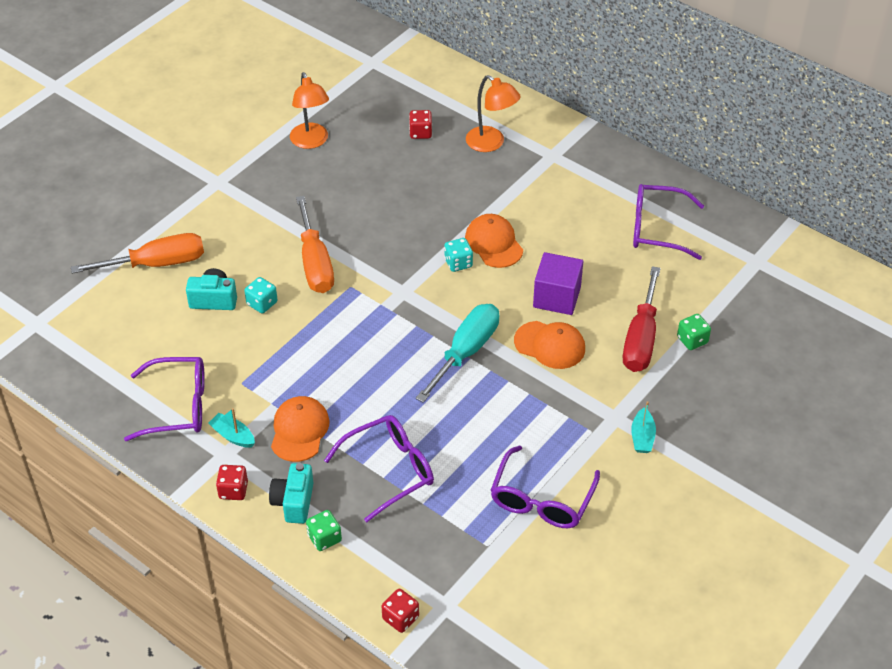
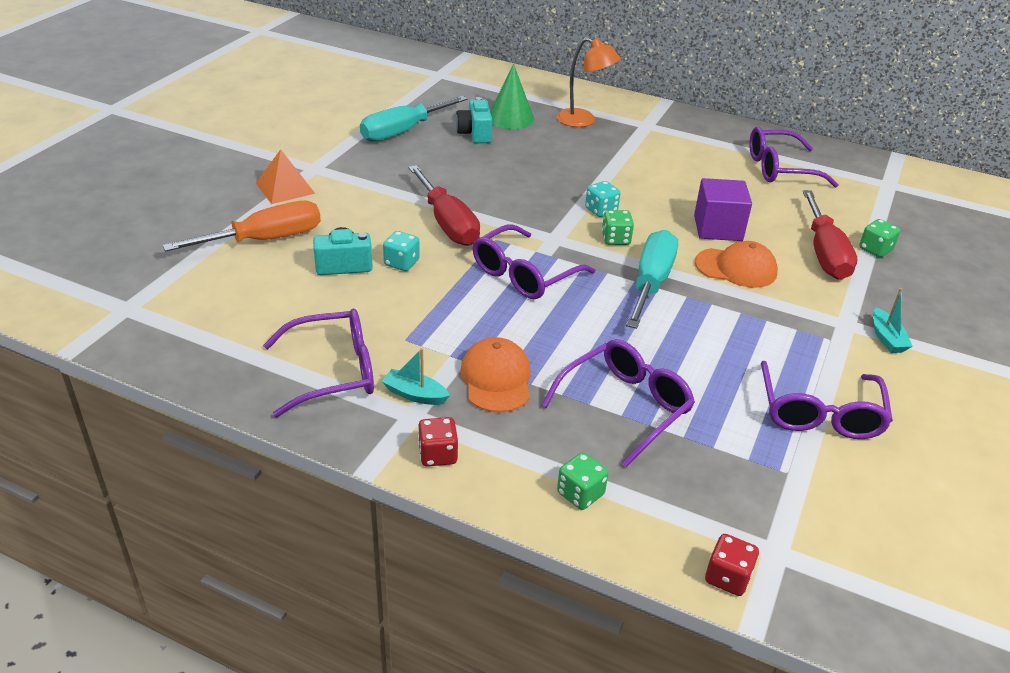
camera: 15 degrees left, 10 degrees down
(186, 205) = (285, 188): none -> orange pyramid
(294, 502) = (522, 457): turquoise camera -> turquoise camera (475, 134)
(311, 142) = (402, 131): orange lamp -> turquoise screwdriver
(315, 263) = (447, 223): orange screwdriver -> red screwdriver
(361, 328) = (524, 274): none -> purple glasses
(420, 133) = (510, 118): red dice -> green cone
(457, 299) = (615, 239): none -> green dice
(494, 243) = (628, 192): orange cap -> none

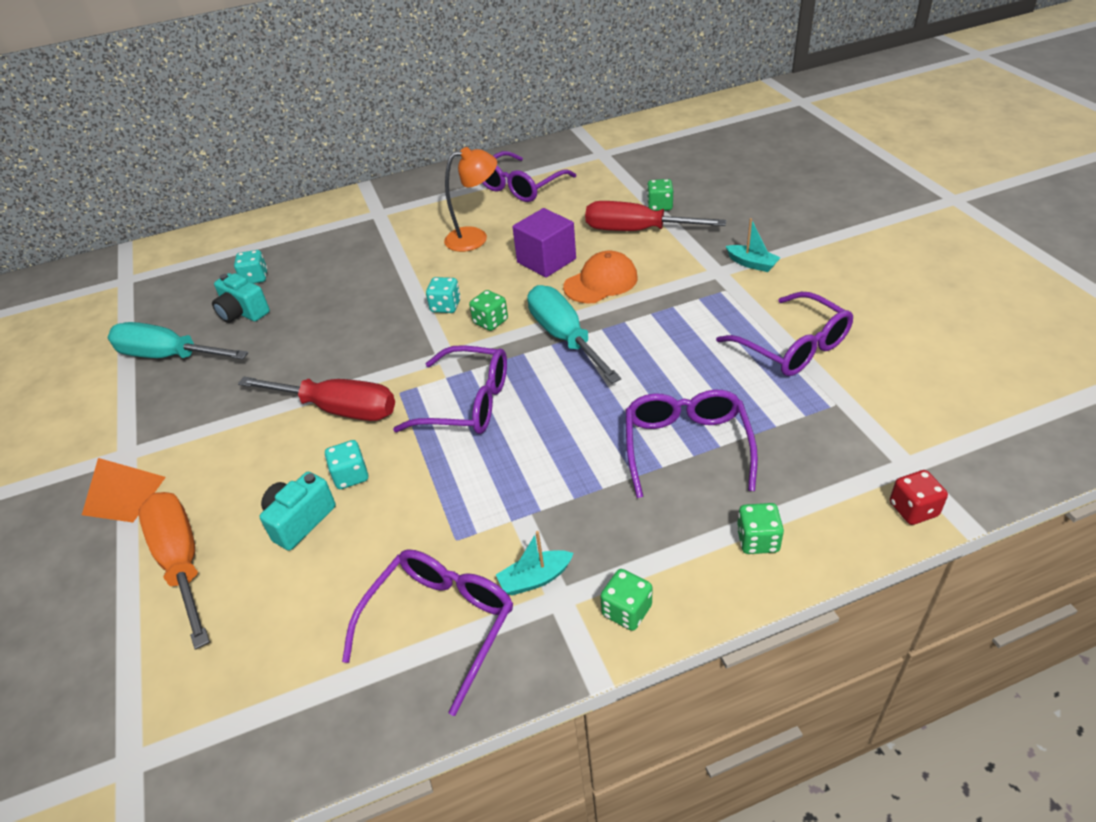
camera: 40 degrees left, 5 degrees up
(265, 239) = (182, 561): orange screwdriver -> orange screwdriver turned 45 degrees counterclockwise
(402, 131) = (168, 356): turquoise screwdriver -> turquoise screwdriver turned 105 degrees clockwise
(438, 455) = (626, 611): red dice -> green dice
(496, 379) = (574, 507): orange cap -> none
(510, 118) = (255, 278): green cone -> turquoise dice
(524, 274) = (466, 403): purple glasses -> purple glasses turned 75 degrees counterclockwise
(583, 121) = (322, 241): orange lamp -> orange lamp (475, 238)
(824, 253) = (636, 231): red screwdriver -> red screwdriver turned 150 degrees clockwise

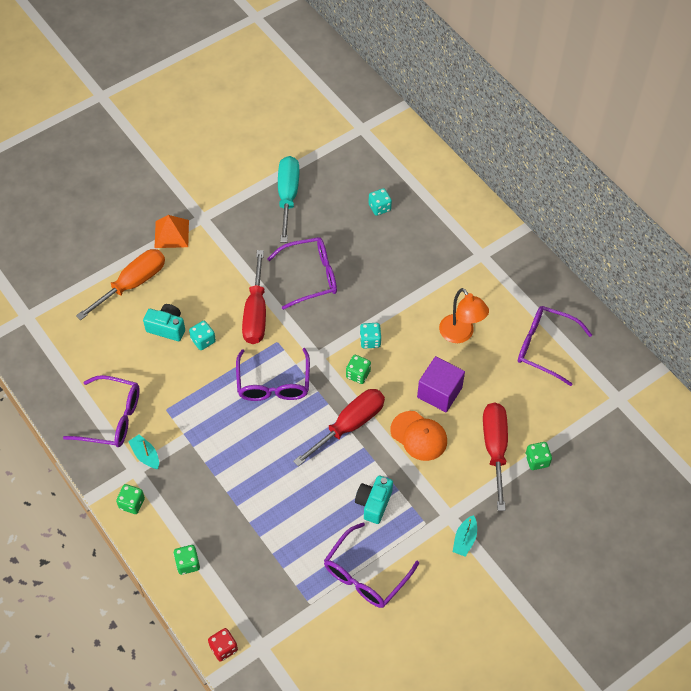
camera: 70 degrees right, 15 degrees up
(243, 313) = (339, 218): turquoise camera -> turquoise camera (373, 503)
(564, 337) = (349, 425): turquoise screwdriver -> red screwdriver
(686, 447) = (255, 517): purple glasses -> purple glasses (310, 276)

